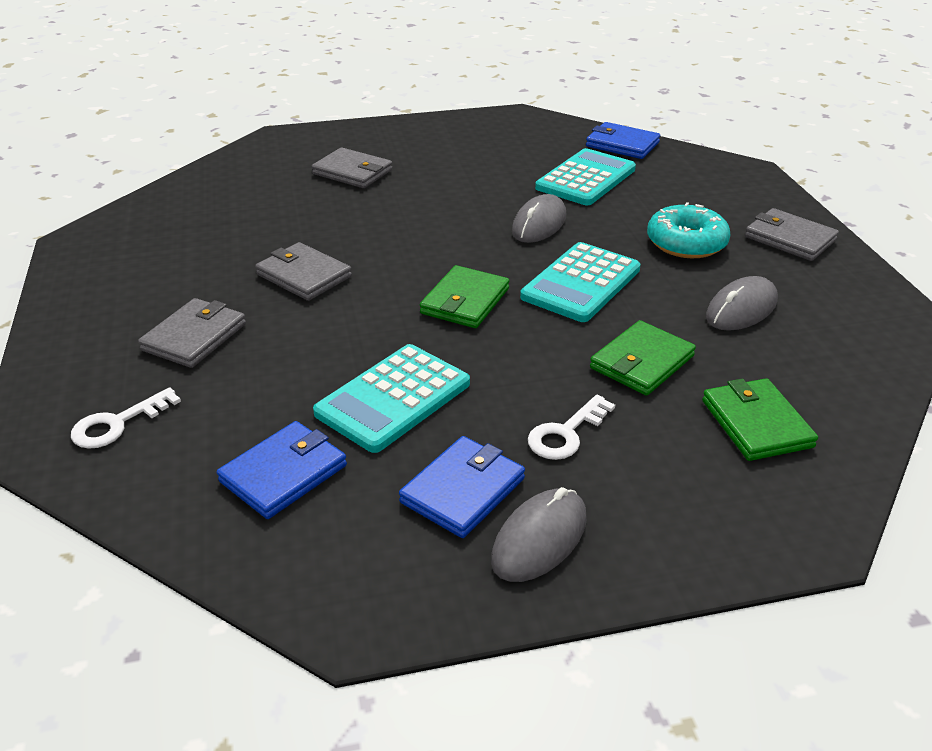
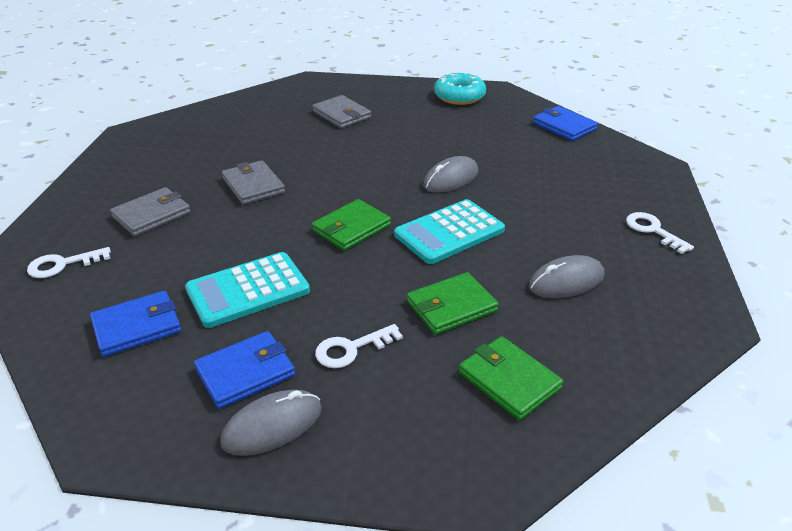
camera: 20 degrees right, 0 degrees up
(586, 179) = (514, 149): turquoise calculator -> none
(686, 243) = (559, 216): turquoise donut -> turquoise donut (459, 96)
(756, 423) = (509, 380): green wallet -> green wallet turned 45 degrees counterclockwise
(789, 239) = (653, 230): grey wallet -> white key

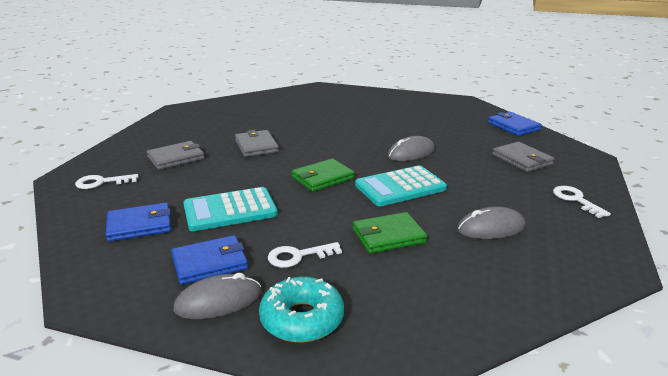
camera: 10 degrees right, 10 degrees down
(342, 115) = (337, 108): grey wallet -> grey wallet (522, 159)
(459, 96) = (432, 103): turquoise donut -> turquoise donut (302, 319)
(509, 380) = (423, 292): green wallet -> none

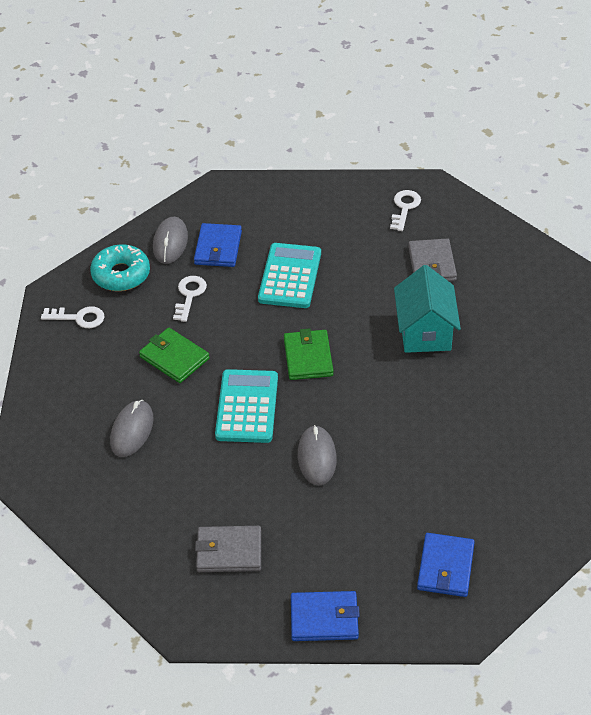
camera: 120 degrees right, 20 degrees up
(139, 225) = (303, 221): blue wallet -> blue wallet (445, 567)
(256, 146) = (425, 332): grey wallet -> turquoise house
(388, 236) = (174, 358): green wallet -> green wallet turned 60 degrees counterclockwise
(576, 200) = (121, 530): white key -> white key (78, 318)

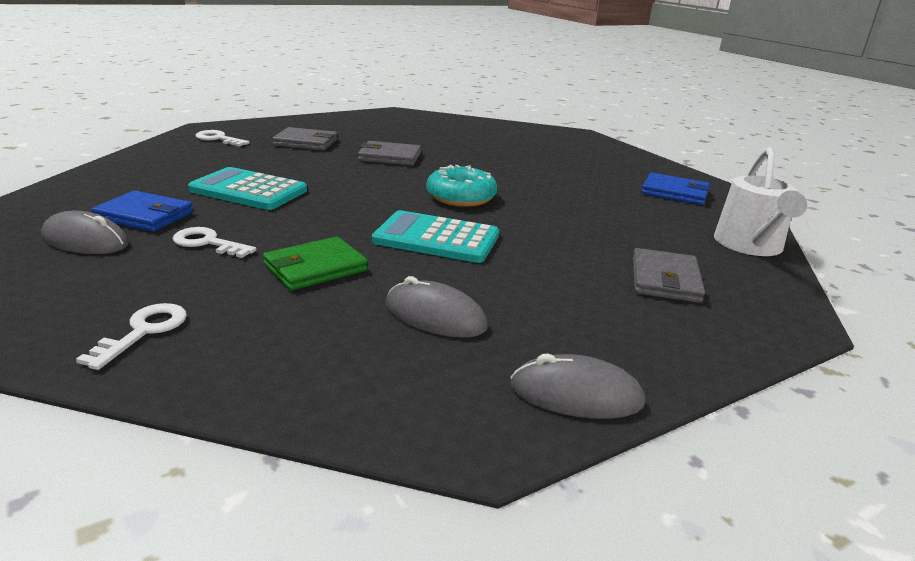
camera: 80 degrees left, 20 degrees down
(121, 275) = (95, 283): turquoise donut -> turquoise donut (461, 197)
(308, 357) = (382, 201): green wallet -> none
(317, 457) = (530, 218): grey mouse -> grey mouse (576, 394)
(324, 618) = (750, 246): blue wallet -> white watering can
(425, 332) = (389, 157): turquoise house -> grey wallet

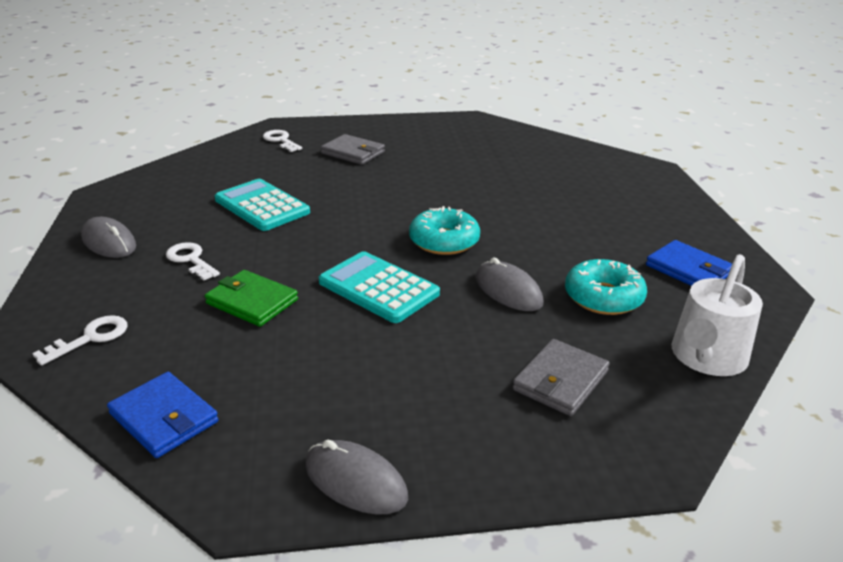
camera: 25 degrees right, 5 degrees up
(145, 216) = (165, 223): blue wallet -> blue wallet (164, 418)
(315, 268) = (252, 301): green wallet -> green wallet turned 45 degrees clockwise
(389, 157) = (417, 180): grey wallet -> none
(435, 316) = (307, 373): grey mouse -> grey mouse (508, 290)
(634, 218) = (603, 297): none -> turquoise donut

